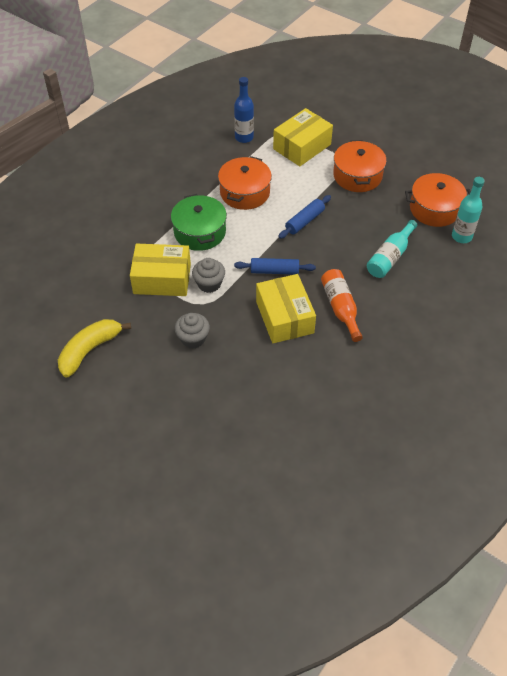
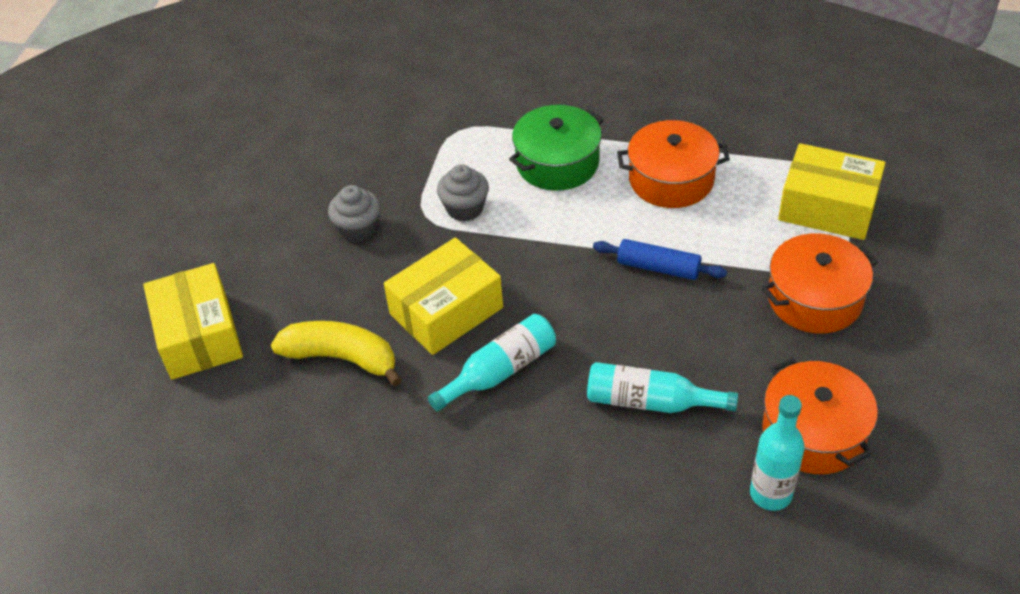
camera: 70 degrees right, 5 degrees down
(89, 350) = (294, 143): yellow banana -> yellow banana (341, 358)
(162, 279) = (447, 160): yellow box -> yellow box (199, 336)
(244, 137) = (791, 136): blue bottle -> none
(274, 271) = (531, 268): blue rolling pin -> none
(340, 308) = (500, 371): orange bottle -> turquoise bottle

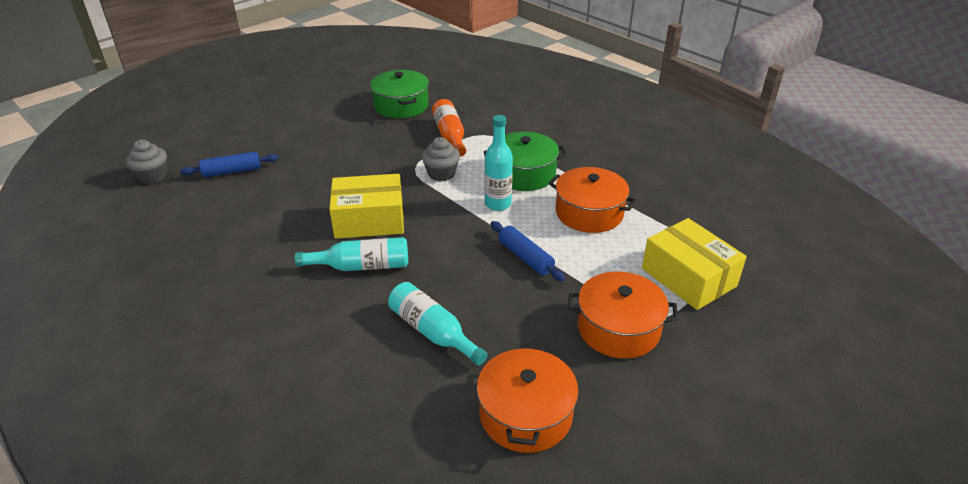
camera: 30 degrees right, 10 degrees down
(199, 336) = (232, 171): yellow box -> blue rolling pin
(313, 134) = (401, 106): none -> green pot
(341, 358) = (286, 216): yellow banana -> none
(358, 229) = (371, 158): grey cupcake -> grey cupcake (152, 176)
(420, 151) = (450, 136): none -> orange bottle
(770, 494) = (450, 436): turquoise bottle -> turquoise bottle (498, 204)

